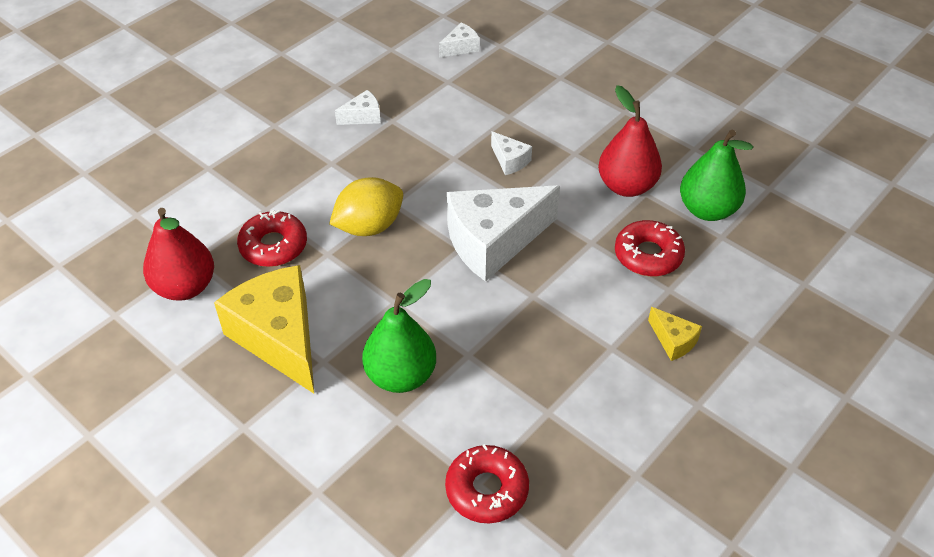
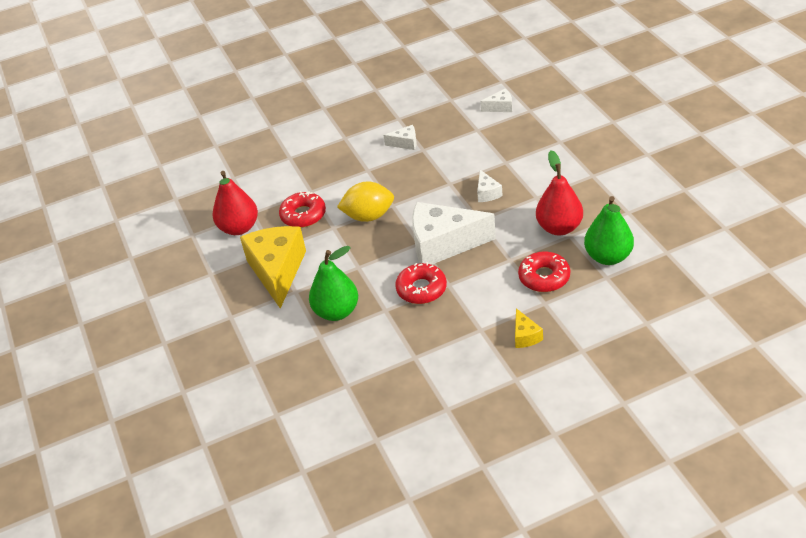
camera: 30 degrees right, 5 degrees down
(487, 489) = (350, 390): red donut -> red donut (421, 289)

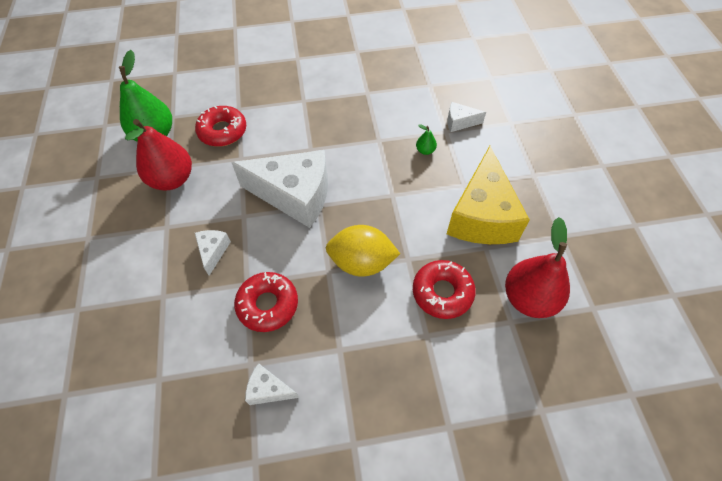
camera: 170 degrees left, 15 degrees up
(336, 311) = (425, 151): green pear -> green pear, size x0.42
(421, 289) = (337, 151): red donut -> red donut (268, 305)
(500, 107) = (96, 422): white cheese -> white cheese (459, 122)
(525, 336) = (271, 86): yellow cheese -> none

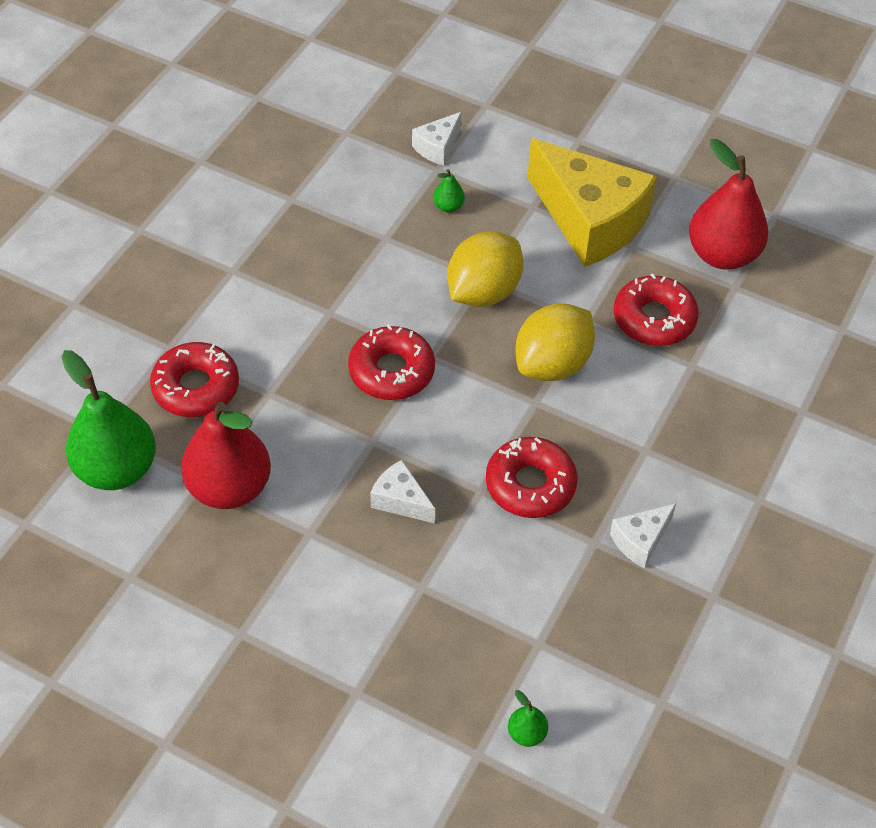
camera: 55 degrees left, 5 degrees down
(90, 412) = (526, 733): none -> green pear
(294, 195) = (391, 371): white cheese -> red donut
(382, 200) = (483, 292): none -> yellow lemon

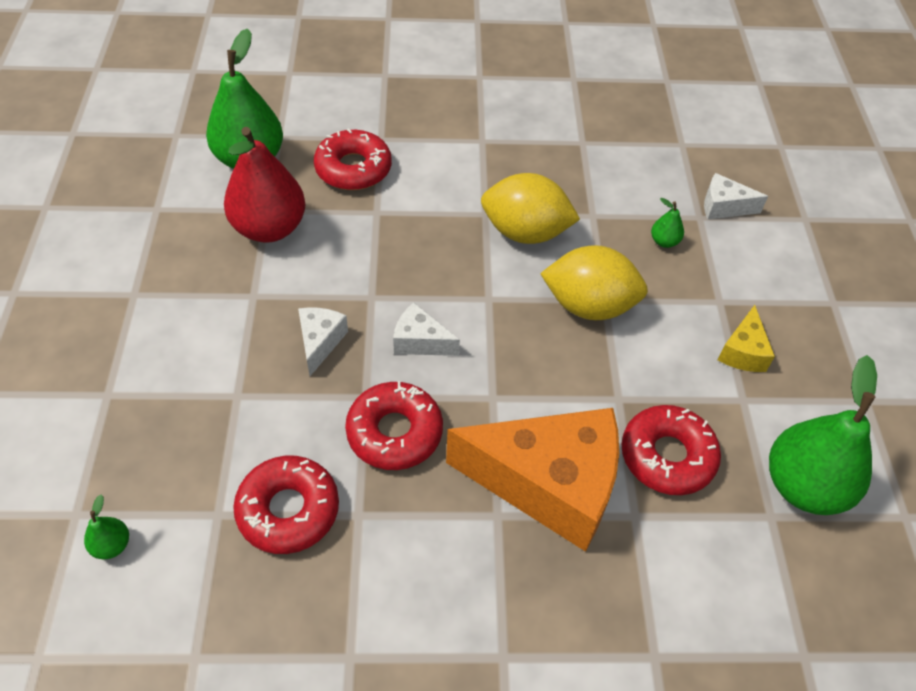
camera: 60 degrees right, 0 degrees up
(391, 371) = (453, 278): red donut -> red donut (288, 510)
(552, 364) = (546, 392): yellow lemon -> yellow lemon (525, 232)
(589, 221) = (743, 352): yellow cheese -> yellow cheese, size x0.44
(637, 404) = (548, 484): none -> orange cheese
(640, 541) = (382, 556): white cheese -> white cheese (420, 341)
(722, 255) = (803, 486): red pear -> green pear

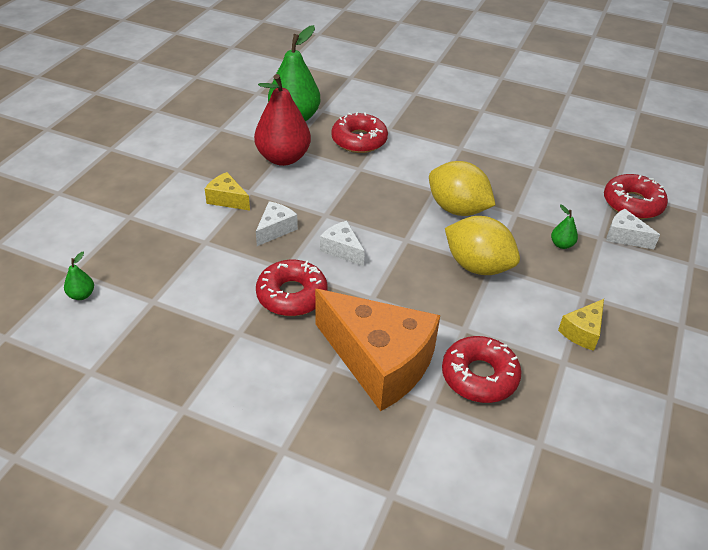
camera: 25 degrees right, 10 degrees down
(230, 319) = (227, 199): none -> yellow cheese
(288, 510) = (196, 314): red donut -> red donut (632, 204)
(803, 486) = (579, 434): green pear -> none

